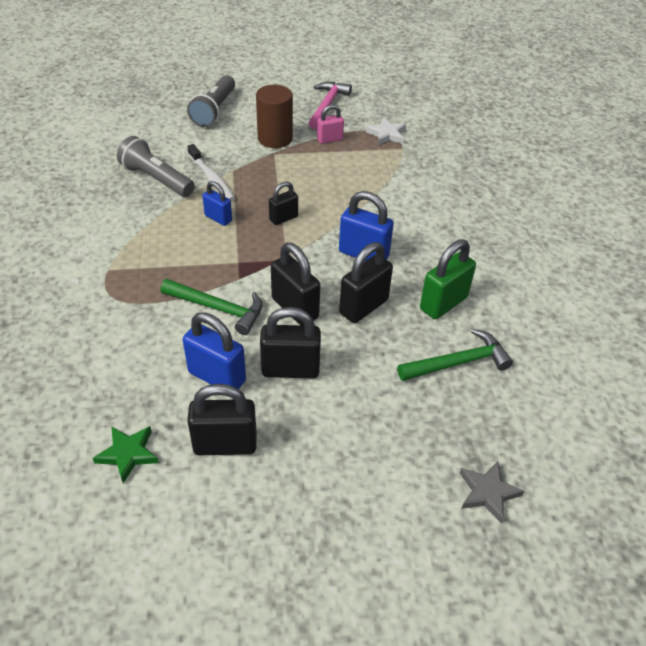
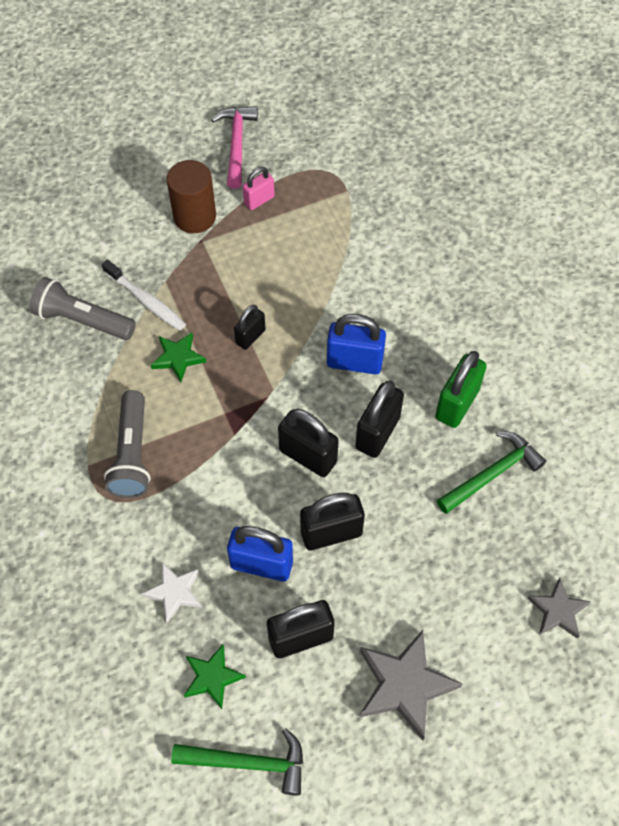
camera: 15 degrees left, 15 degrees up
(214, 110) = (103, 190): grey flashlight -> grey flashlight (132, 454)
(218, 218) = (178, 358): blue padlock -> green star
(218, 309) = (228, 481): green hammer -> green hammer (248, 763)
(308, 514) = (405, 685): none -> grey star
(387, 134) = (322, 173): white star -> white star (174, 592)

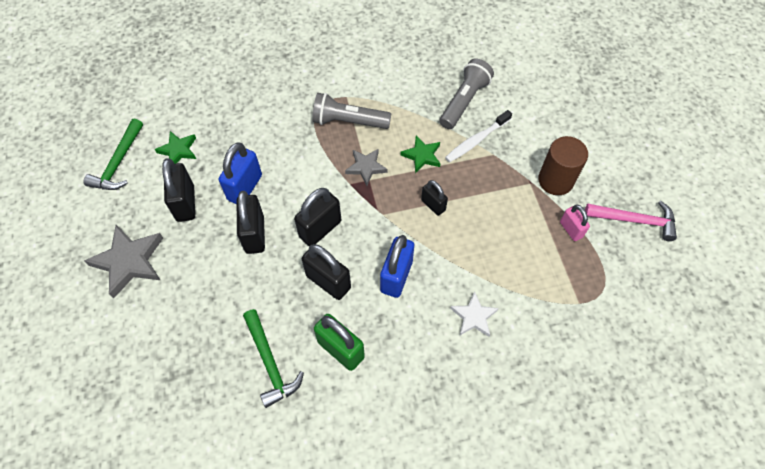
camera: 100 degrees right, 0 degrees up
(174, 592) = (241, 136): white star -> white star (473, 316)
(558, 611) = (141, 384): grey star -> grey star (366, 167)

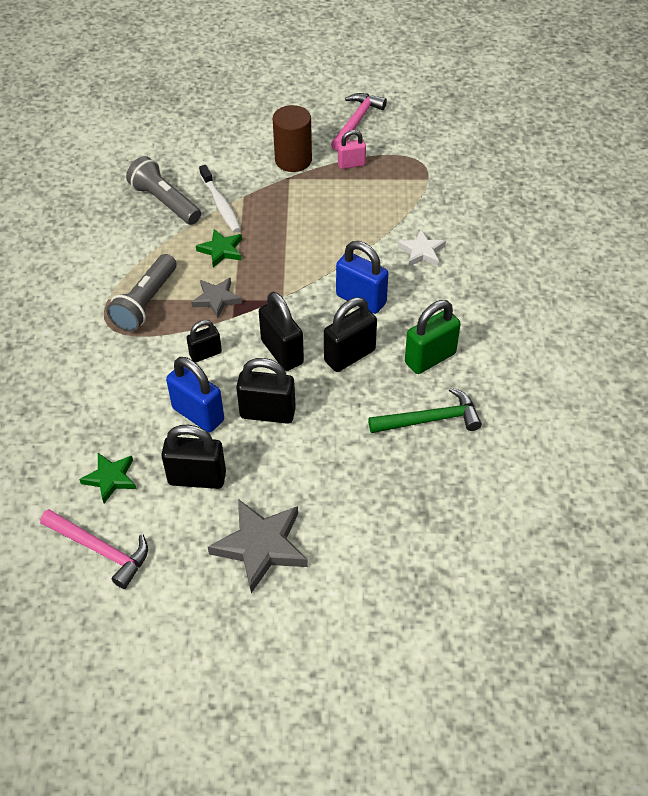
camera: 75 degrees left, 10 degrees down
(118, 163) = (100, 550): green hammer -> pink hammer
(433, 205) = (287, 254): black padlock -> black padlock (205, 354)

